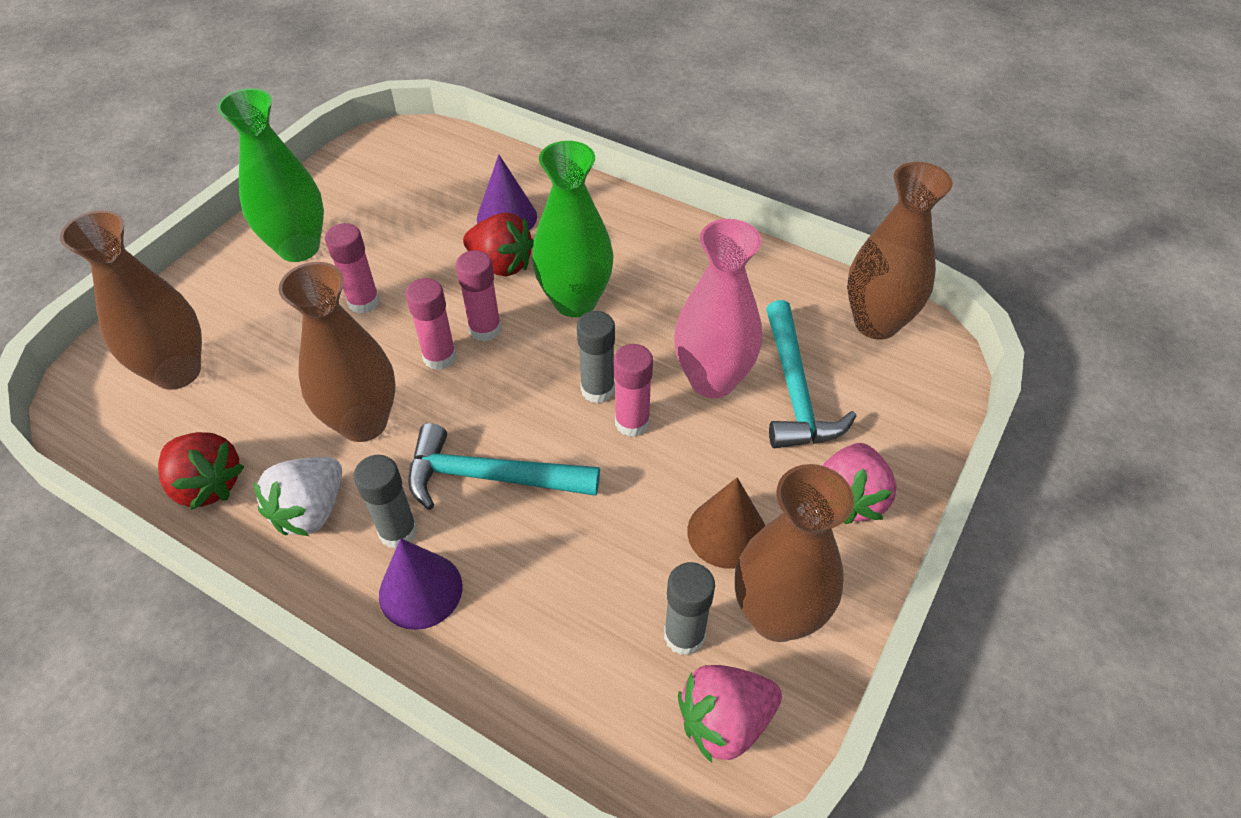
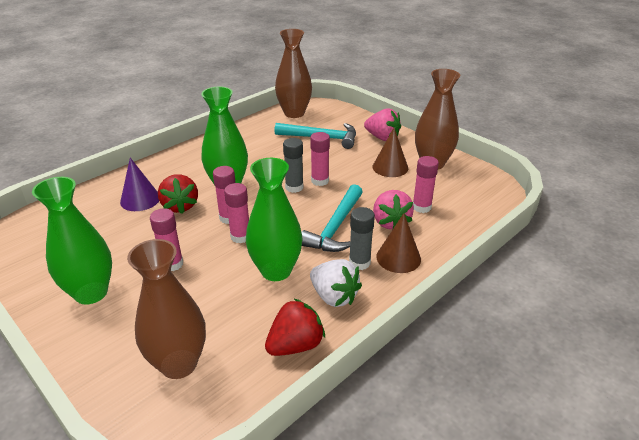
camera: 75 degrees left, 15 degrees down
(363, 422) = (276, 271): brown vase -> green vase
(420, 590) = (398, 257): purple cone -> brown cone
(501, 264) = (180, 206): red strawberry -> red strawberry turned 120 degrees clockwise
(592, 612) = (421, 207): none -> pink glue stick
(684, 635) = (437, 186): grey glue stick -> none
(712, 380) = (305, 156): pink vase -> none
(724, 722) = (476, 183): pink strawberry -> pink strawberry (390, 222)

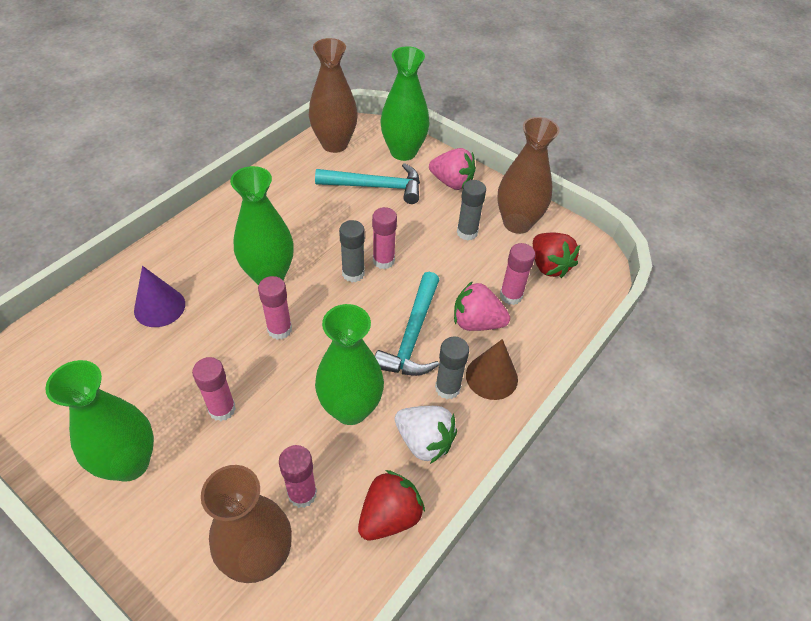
camera: 10 degrees left, 15 degrees up
(180, 206) = (214, 314): red strawberry -> red strawberry (549, 266)
(240, 236) = (299, 359): pink glue stick -> pink glue stick (302, 494)
(346, 119) = (403, 152): none -> green vase
(390, 167) = (467, 232): brown cone -> grey glue stick
(390, 222) = (476, 322): pink strawberry -> pink strawberry turned 120 degrees clockwise

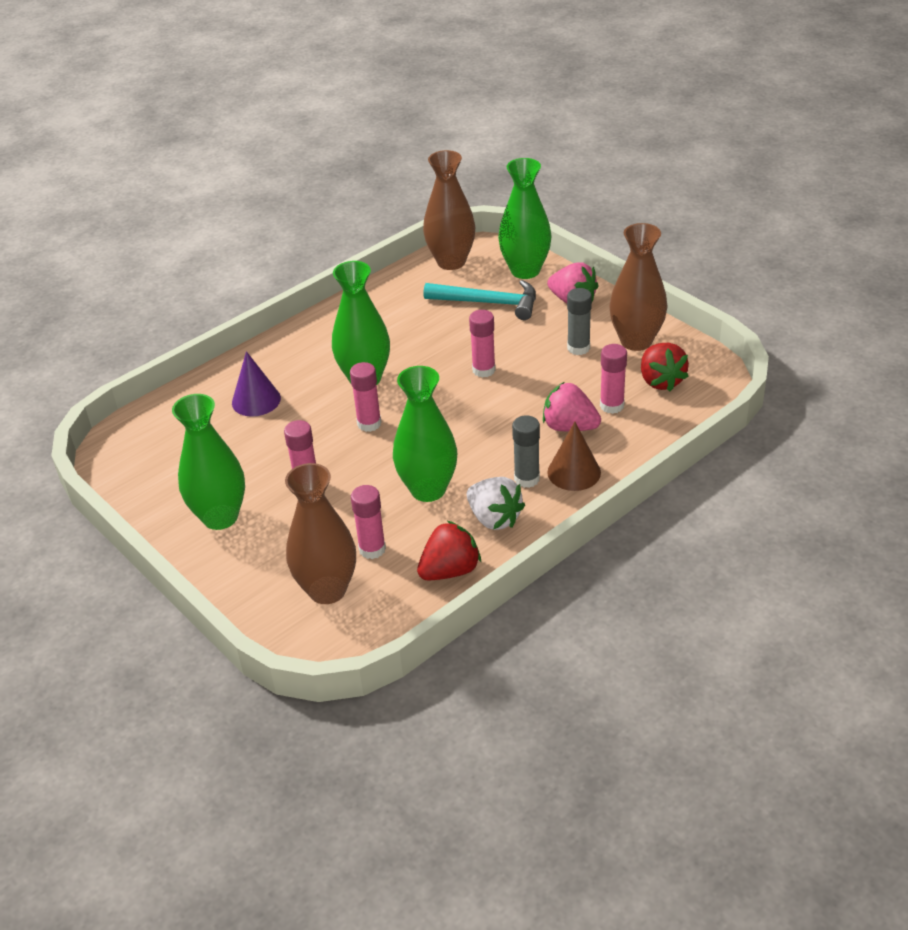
camera: 15 degrees right, 10 degrees down
(353, 273) = (450, 380): grey glue stick -> none
(412, 335) = (501, 435): turquoise hammer -> none

